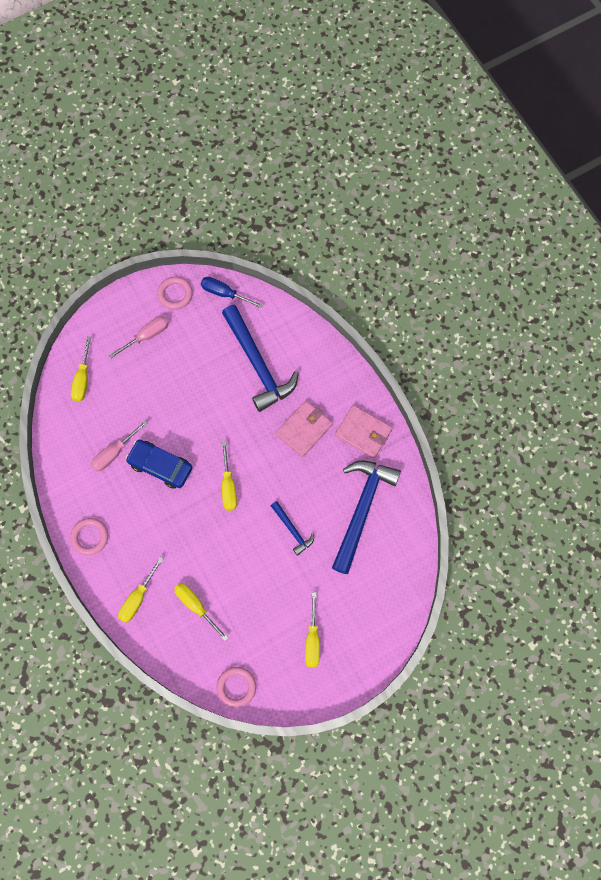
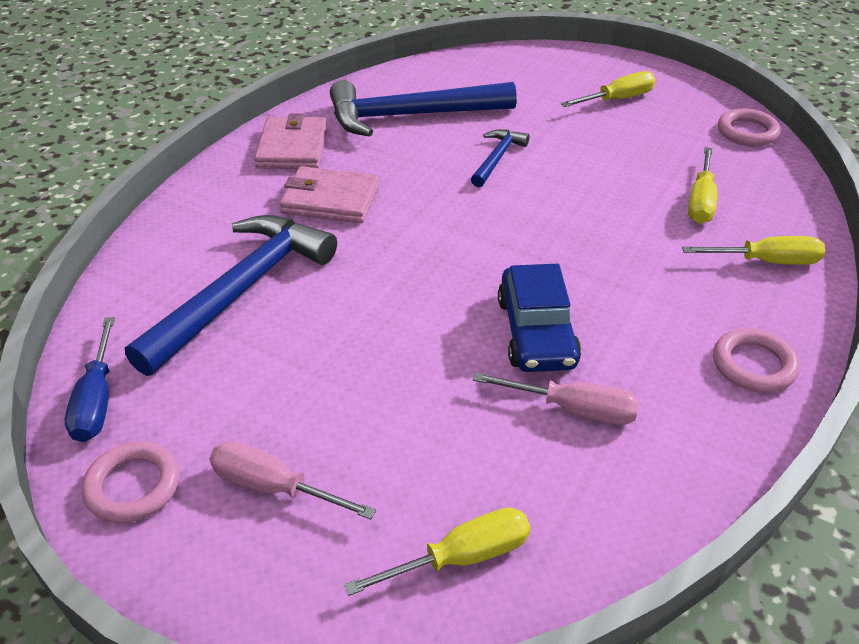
camera: 120 degrees left, 30 degrees down
(228, 486) = (494, 239): yellow screwdriver -> none

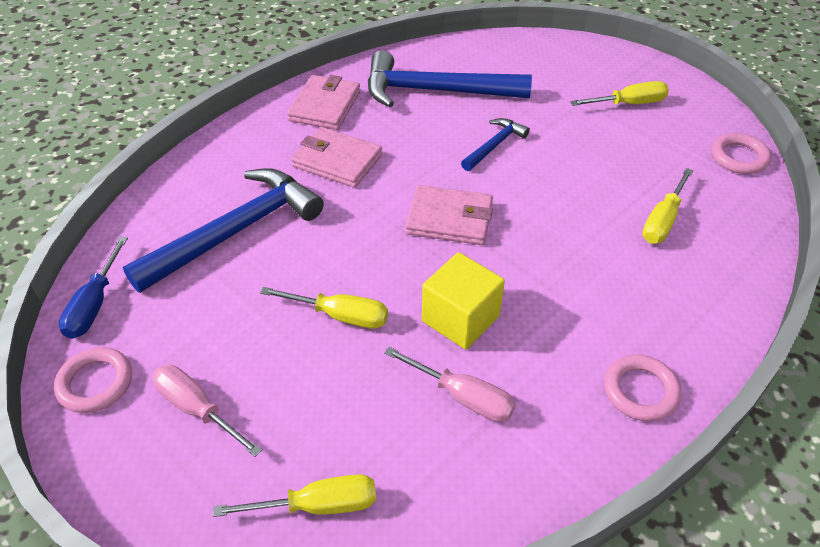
camera: 15 degrees right, 5 degrees up
(480, 236) = (449, 219): none -> pink wallet
(536, 332) = (460, 318): blue car -> yellow cube
(767, 261) = (699, 293): yellow screwdriver -> yellow screwdriver (341, 316)

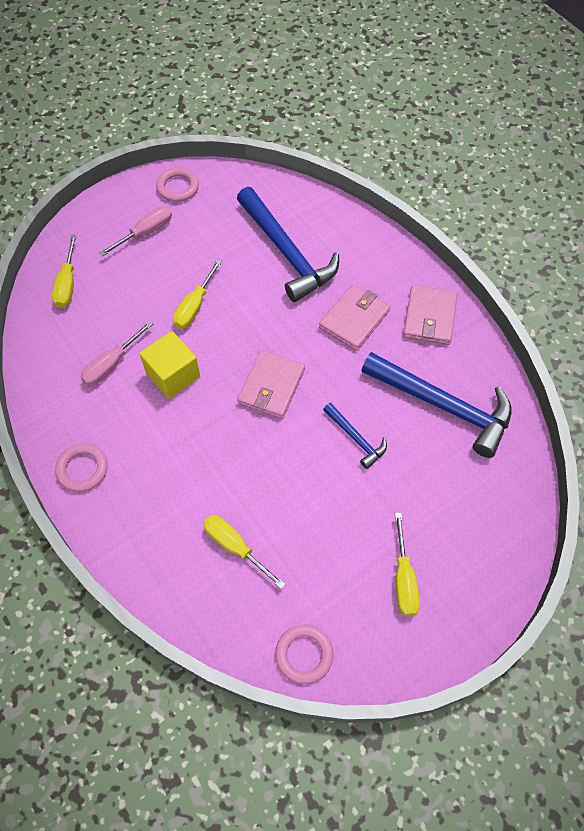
camera: 100 degrees right, 15 degrees up
(94, 305) = (237, 182): blue screwdriver -> none
(325, 106) = (429, 317): pink wallet -> pink wallet turned 75 degrees clockwise
(435, 91) = (443, 406): blue hammer -> blue hammer turned 105 degrees clockwise

